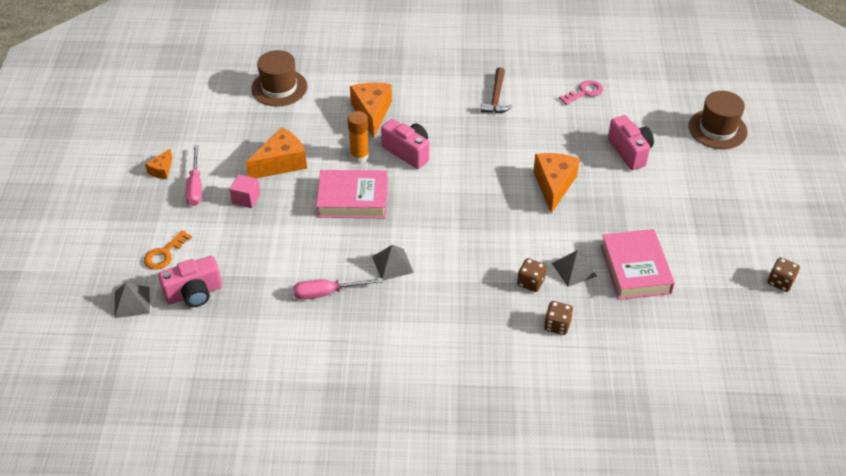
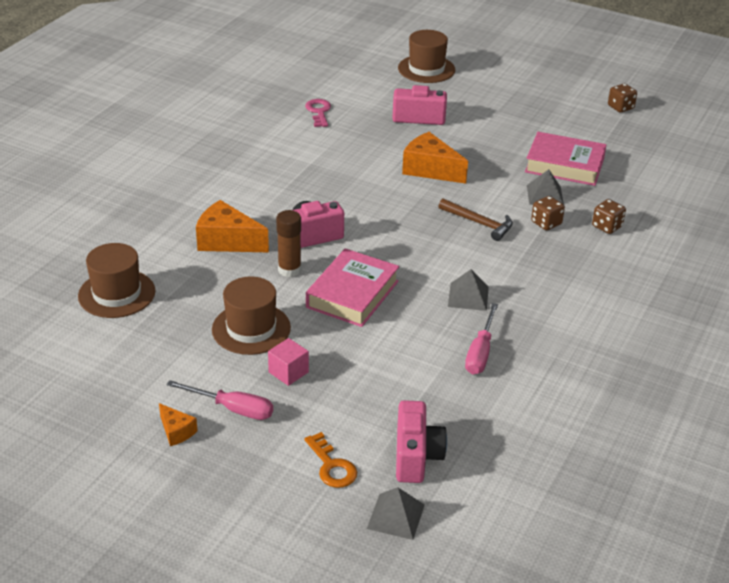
camera: 65 degrees left, 10 degrees down
(281, 163) = (251, 329): orange cheese -> brown hat
(359, 156) = (289, 270): orange glue stick -> brown glue stick
(496, 97) = (278, 159): brown hammer -> brown hammer (479, 223)

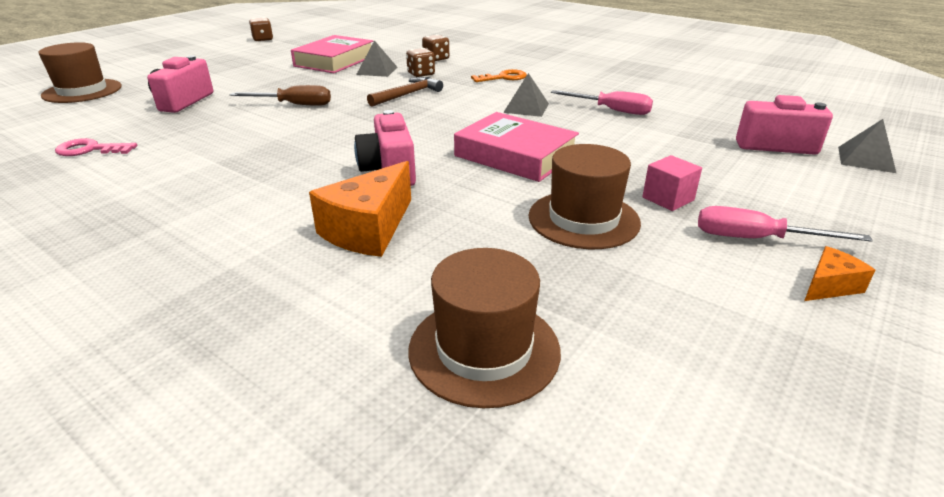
camera: 80 degrees left, 5 degrees down
(233, 409) = (756, 239): pink screwdriver -> pink screwdriver turned 105 degrees counterclockwise
(289, 270) = (457, 188): brown glue stick -> none
(332, 466) = (818, 184): orange key -> orange key (503, 77)
(430, 169) = (294, 105): orange cheese -> brown screwdriver

